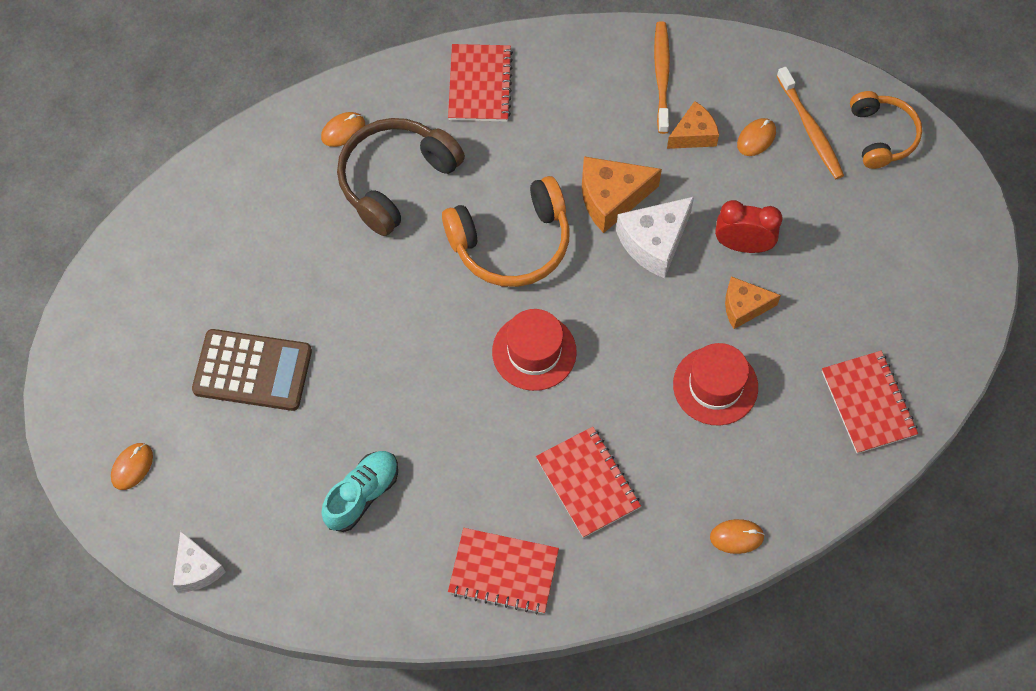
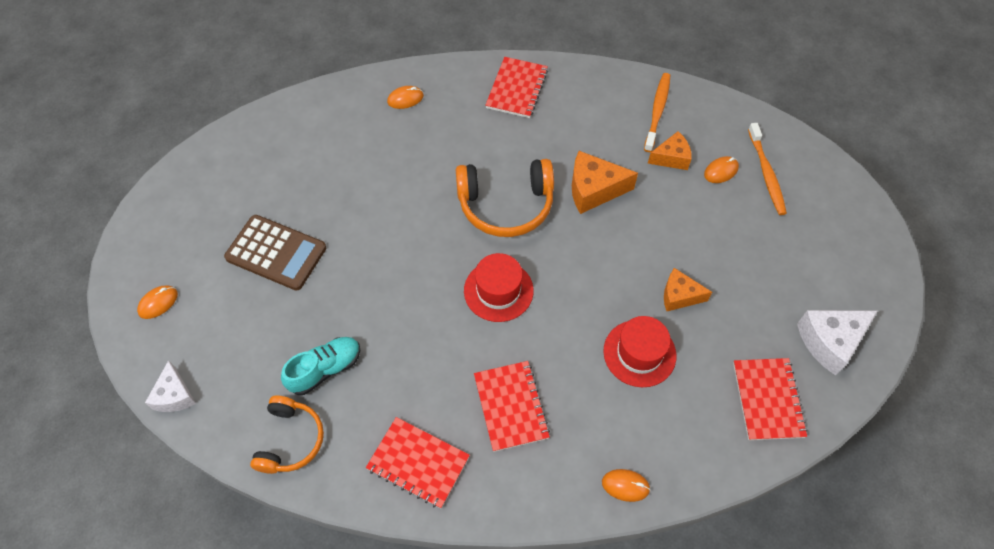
camera: 15 degrees right, 5 degrees down
(396, 180) = (432, 141): brown headphones -> none
(654, 242) = (619, 230): white cheese -> white cheese (830, 342)
(743, 245) = (690, 248): red clock -> none
(881, 135) = (824, 191): orange headphones -> orange headphones (290, 440)

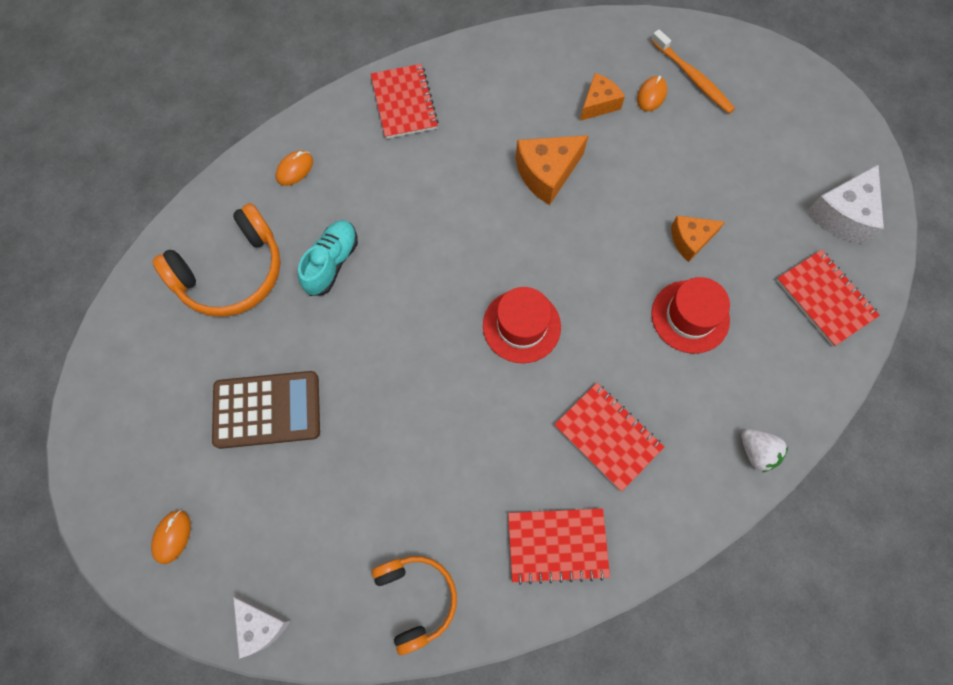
camera: 30 degrees left, 10 degrees up
(325, 369) = (402, 504): turquoise shoe -> turquoise shoe (332, 263)
(506, 205) = (472, 233): orange headphones -> orange headphones (232, 273)
(625, 485) = (756, 452): orange mouse -> white strawberry
(657, 111) = (556, 61): orange toothbrush -> none

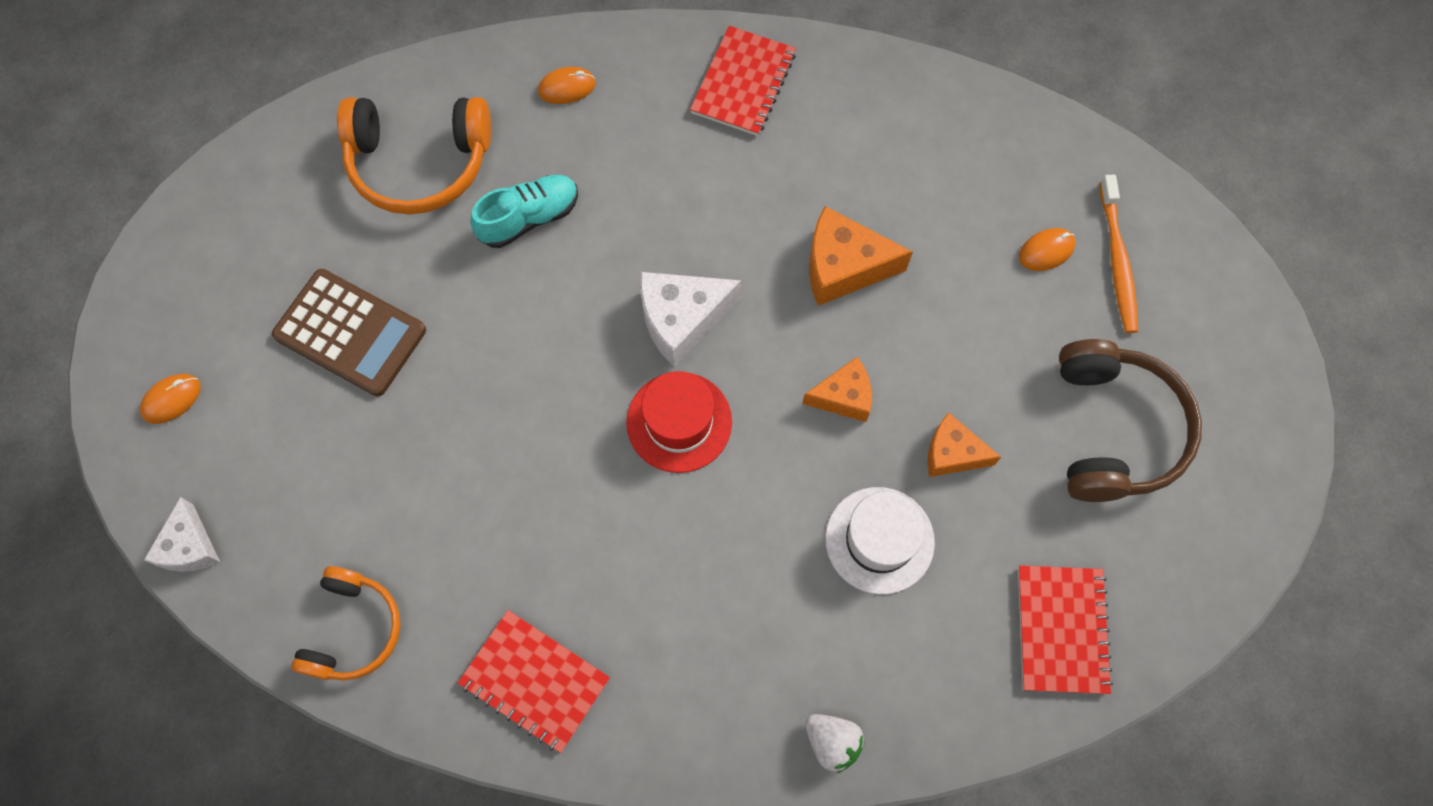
camera: 35 degrees right, 0 degrees up
(598, 104) = (972, 222): orange cheese -> orange cheese (843, 397)
(607, 436) = (678, 607): red notebook -> none
(690, 316) = (879, 540): red hat -> white hat
(756, 452) = (832, 742): white strawberry -> white strawberry turned 45 degrees counterclockwise
(764, 170) = (1114, 430): none -> brown headphones
(842, 214) = (1170, 546): white cheese -> white cheese (681, 319)

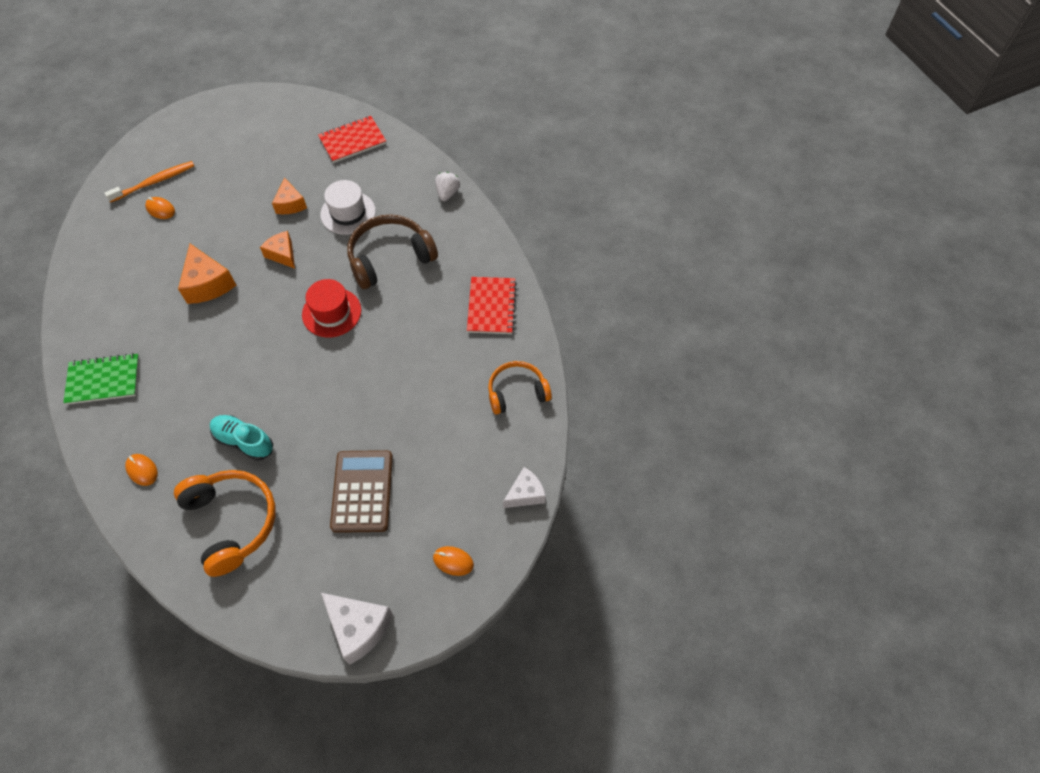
camera: 120 degrees left, 10 degrees down
(681, 319) = (273, 338): white cheese -> white cheese (358, 628)
(743, 83) = (103, 380): red notebook -> green notebook
(1114, 430) = (248, 155): brown headphones -> brown headphones (390, 258)

